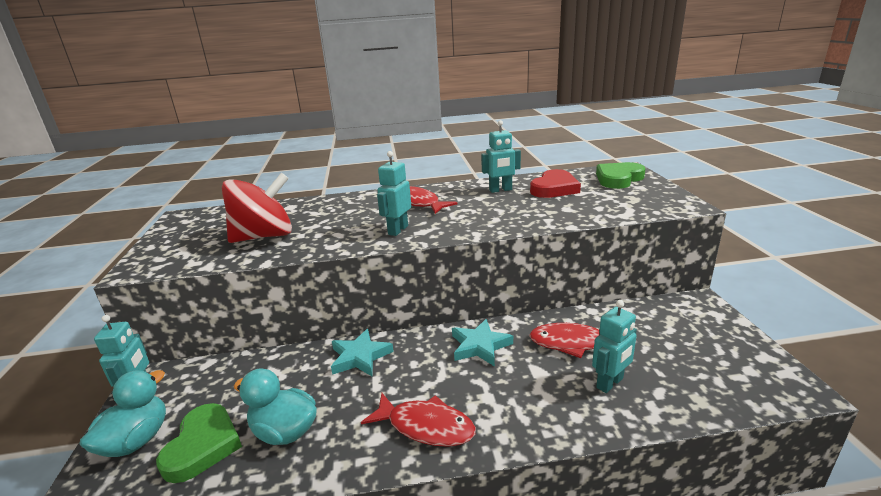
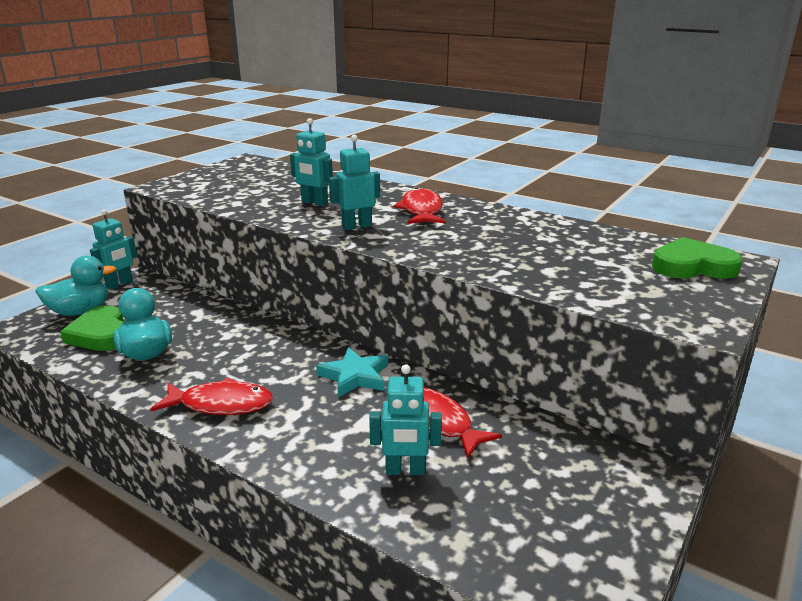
camera: 40 degrees right, 0 degrees up
(203, 446) = (100, 334): green heart -> green heart turned 105 degrees clockwise
(264, 236) = (263, 194): red spinning top -> none
(360, 357) = (260, 334): turquoise star -> none
(425, 426) = (221, 404): red fish -> red fish turned 60 degrees counterclockwise
(500, 190) = (524, 228): turquoise robot -> turquoise robot (314, 203)
(554, 188) = (586, 247): red heart -> none

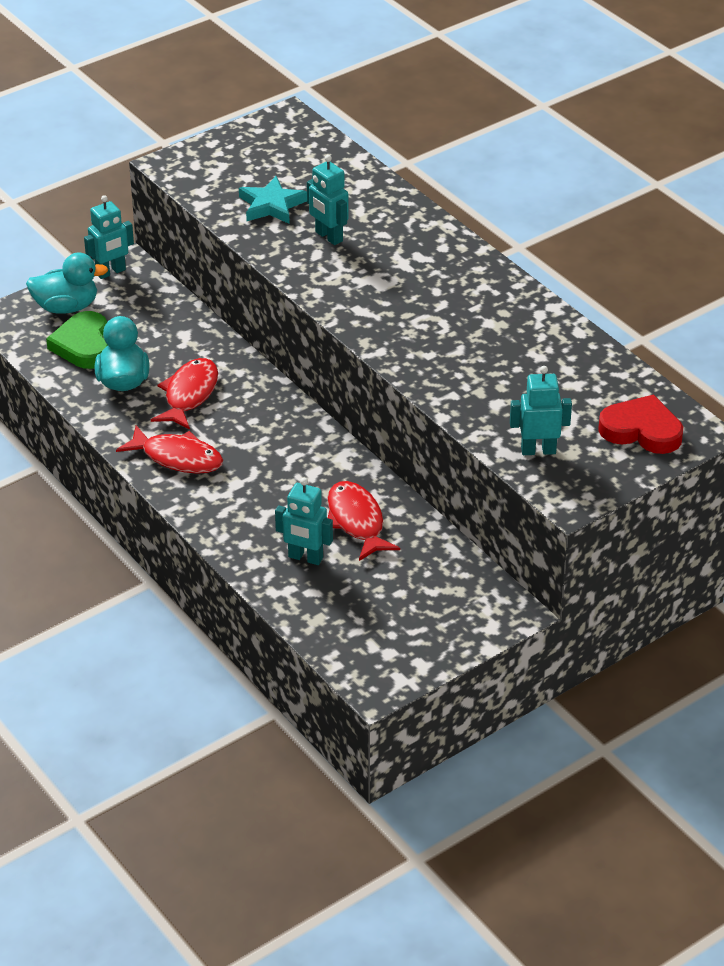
camera: 20 degrees right, 15 degrees up
(355, 376) = (309, 456): turquoise star -> turquoise star (271, 205)
(356, 226) = (352, 292): turquoise robot -> turquoise robot (538, 450)
(421, 211) = (437, 278): red fish -> red fish (189, 395)
(692, 266) = (641, 430): green heart -> red heart

